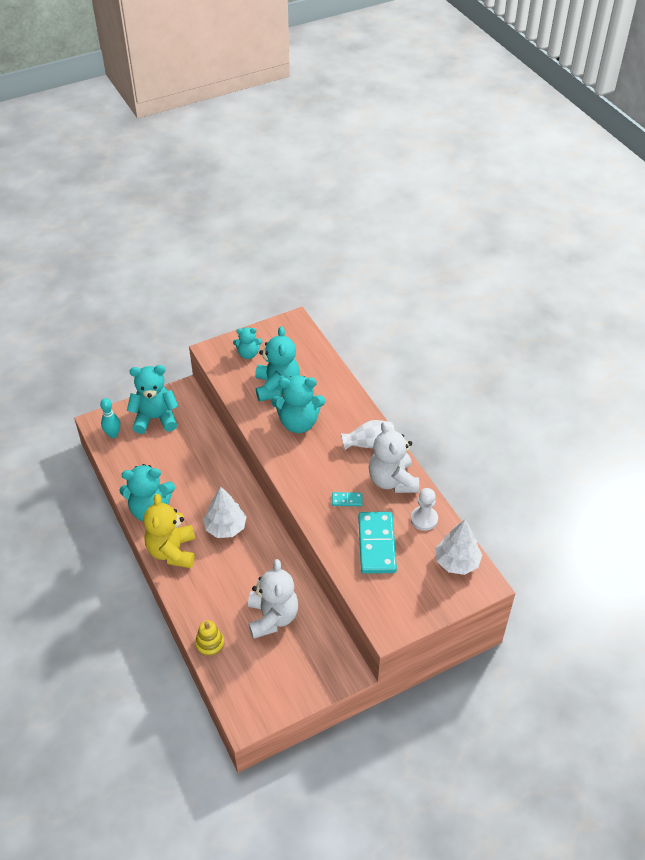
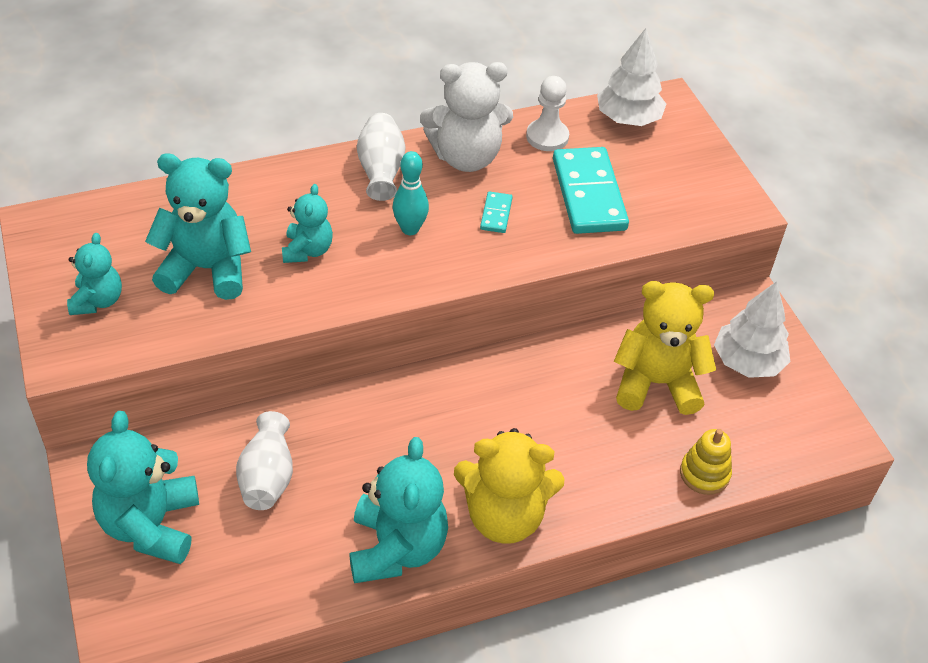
camera: 85 degrees left, 0 degrees up
(113, 434) = (170, 610): turquoise bowling pin -> turquoise bowling pin (410, 229)
(186, 454) = (267, 477): none -> white vase
(225, 527) = (462, 429): white tree -> white tree (747, 362)
(272, 617) = (656, 383): white teddy bear -> yellow teddy bear
(298, 423) = (307, 250): turquoise teddy bear -> turquoise teddy bear, size x0.58
(376, 544) = (588, 194): turquoise domino -> turquoise domino turned 75 degrees clockwise

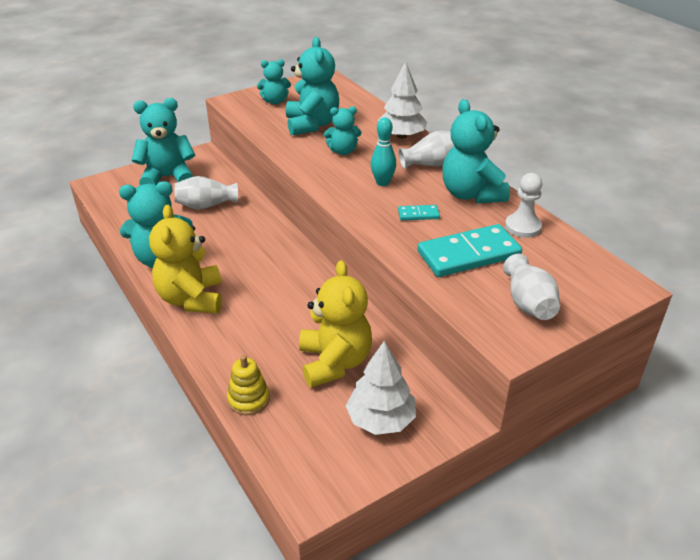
camera: 80 degrees right, 10 degrees down
(466, 157) = (471, 194): white teddy bear -> turquoise teddy bear
(628, 119) = (581, 266): white tree -> white tree (401, 136)
(681, 175) = (528, 303): none -> white vase

